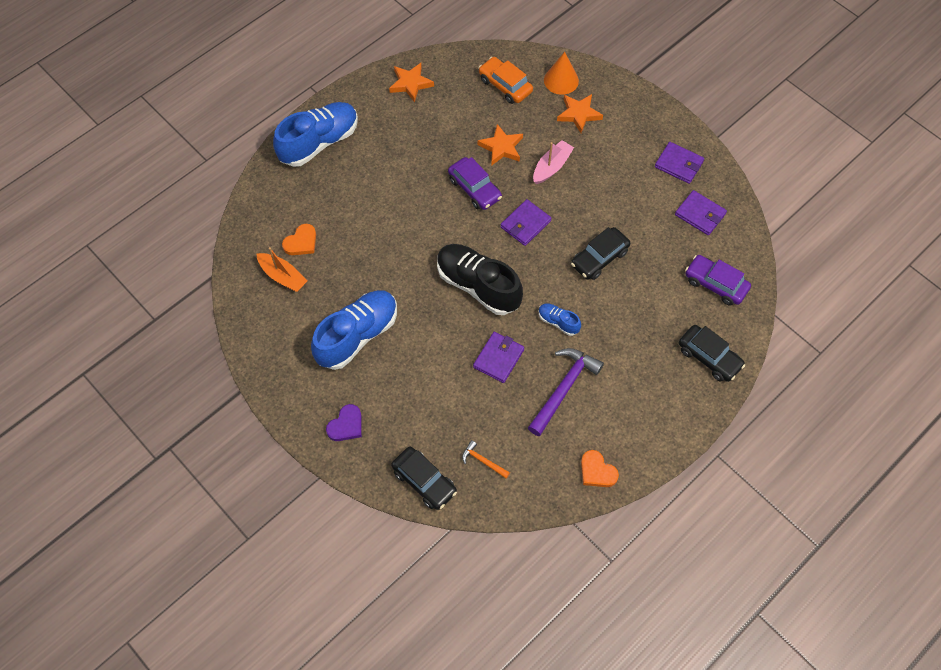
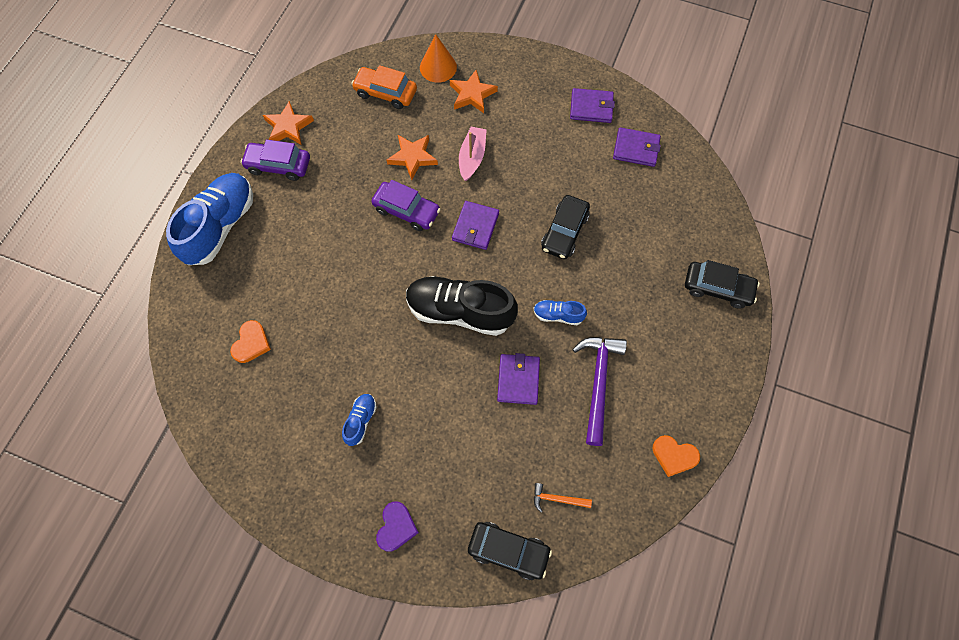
camera: 25 degrees left, 5 degrees up
(283, 276) = (248, 390): orange boat -> none
(357, 336) = (360, 421): blue shoe -> blue shoe, size x0.46
(715, 284) = (685, 212): purple car -> purple car (278, 165)

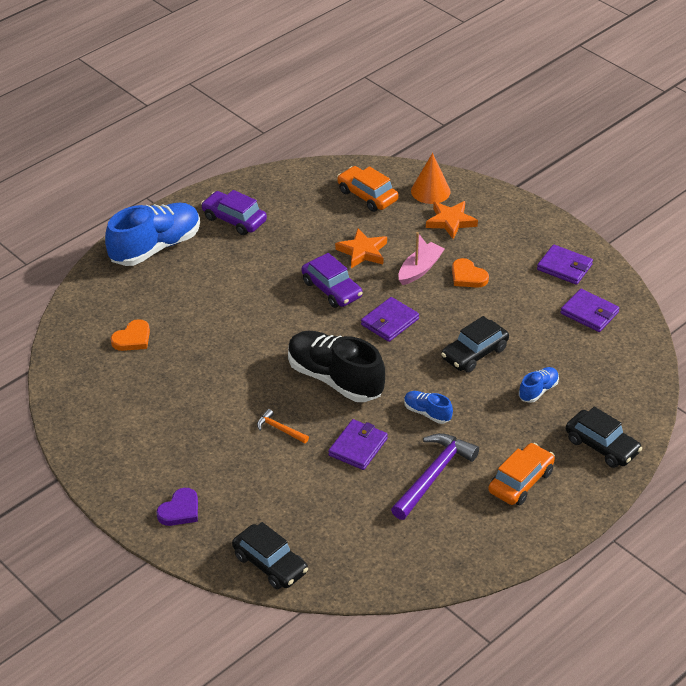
camera: 25 degrees right, 25 degrees down
(288, 127) = (260, 194): orange star -> none
(360, 421) = (195, 426): blue shoe -> blue shoe (538, 390)
(557, 499) = (339, 544): orange hammer -> orange hammer (280, 429)
(673, 356) = (521, 481): none -> orange car
(674, 456) = (472, 554): orange heart -> orange heart (468, 276)

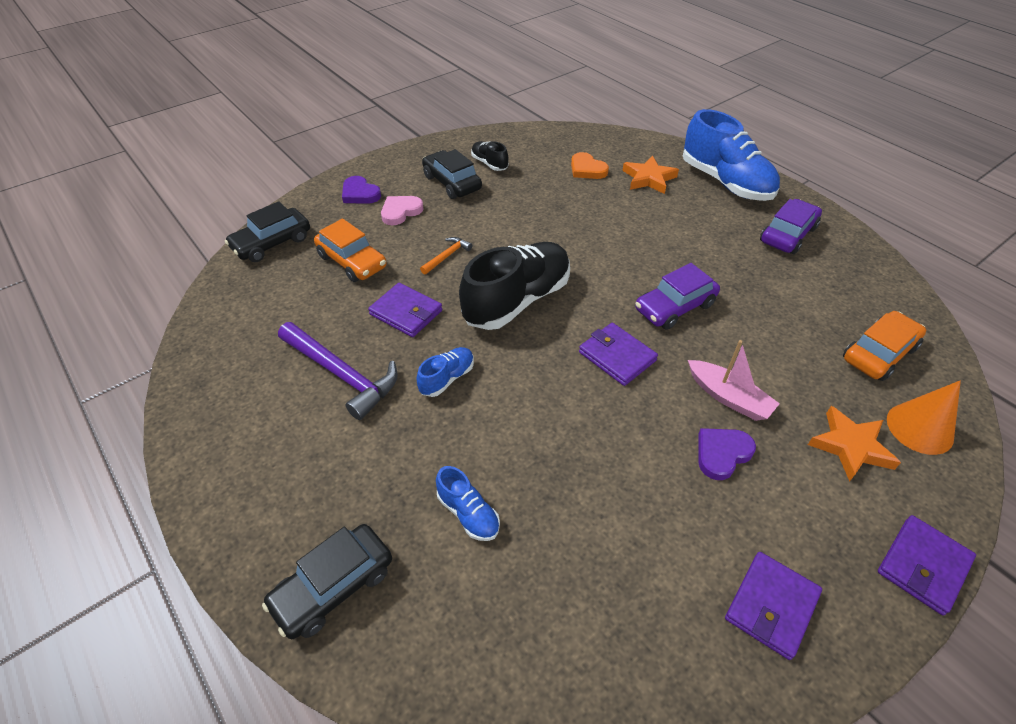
camera: 95 degrees right, 5 degrees up
(121, 412) = (489, 163): none -> black shoe
(211, 472) = (400, 212): none -> pink heart
(362, 252) = (754, 340): orange star -> orange star (648, 178)
(468, 276) = (722, 454): orange heart -> purple heart
(474, 353) = (553, 442): black car -> black car (452, 183)
(521, 481) = (300, 465): orange car -> orange car (352, 261)
(589, 313) = (649, 628): purple wallet -> purple wallet (923, 566)

